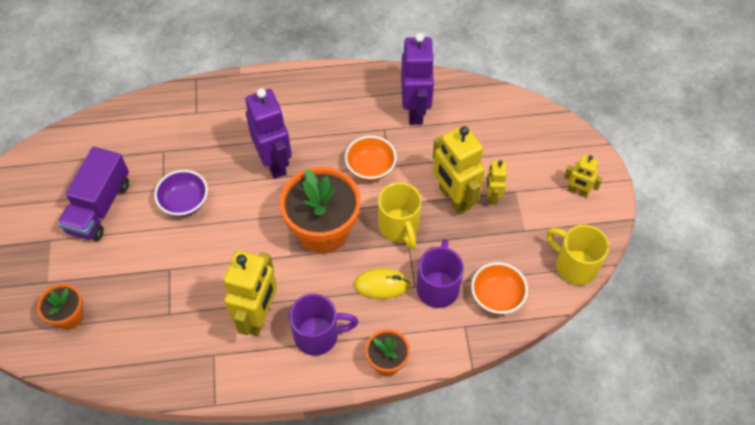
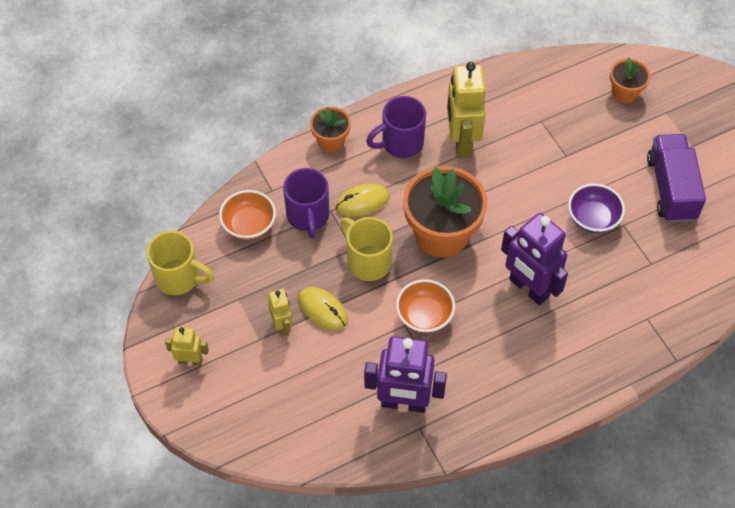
camera: 160 degrees right, 0 degrees up
(415, 110) = (403, 403): purple robot -> purple robot turned 60 degrees counterclockwise
(453, 198) = (323, 309): yellow robot -> yellow mouse

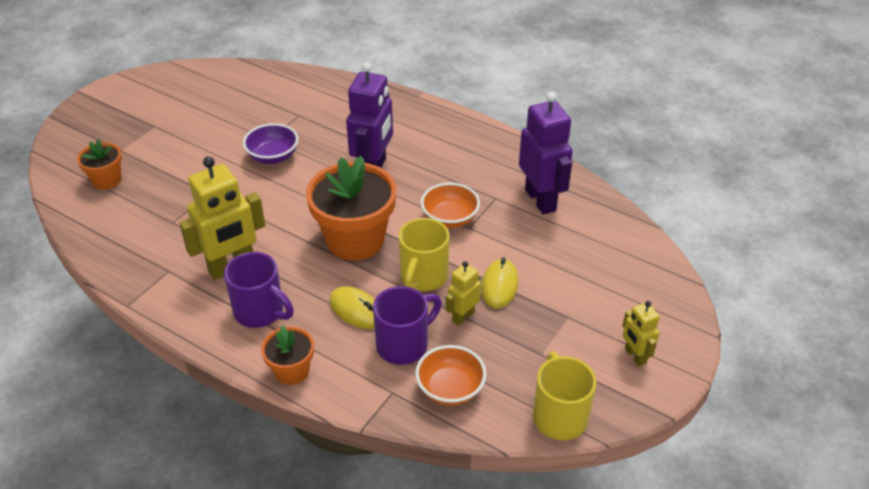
camera: 120 degrees left, 15 degrees down
(282, 325) = (539, 306): yellow robot -> yellow robot (463, 316)
(671, 188) = (211, 125): purple truck -> none

